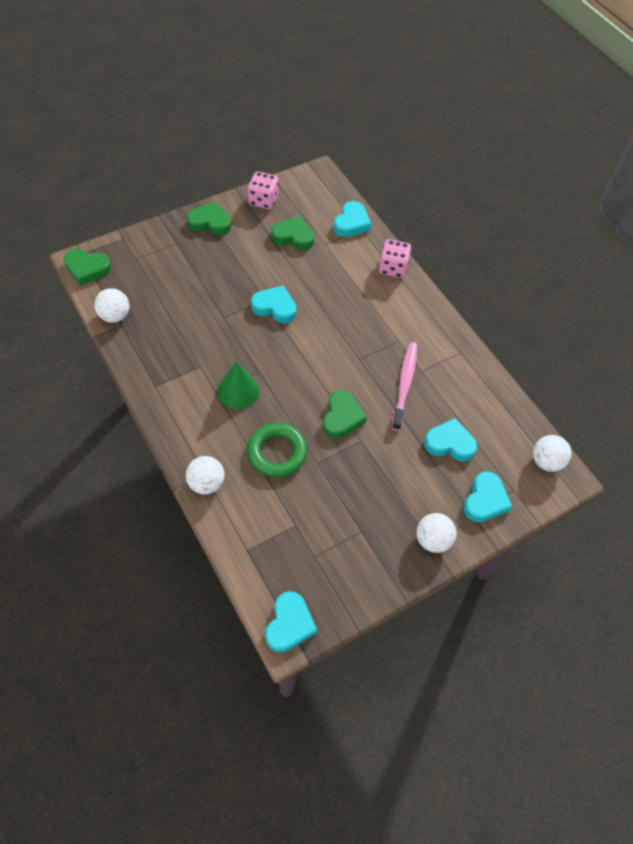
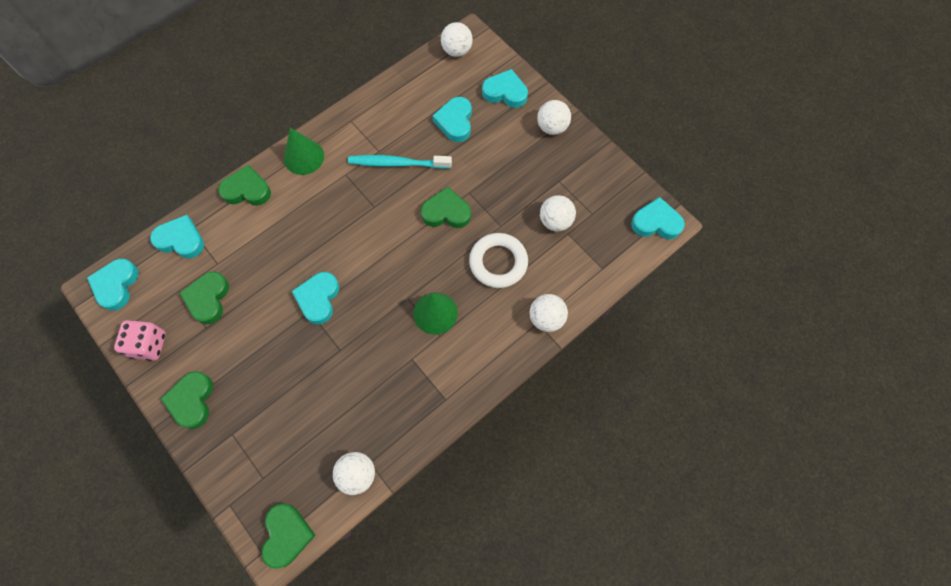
camera: 95 degrees left, 10 degrees up
(277, 452) = (498, 262): green ring -> white ring
(312, 516) = (555, 221): none -> white ball
(319, 184) = (116, 285): none -> turquoise heart
(392, 268) = (247, 190): pink dice -> green heart
(404, 384) = (398, 163): pink toothbrush -> turquoise toothbrush
(422, 311) = (304, 157): none -> green cone

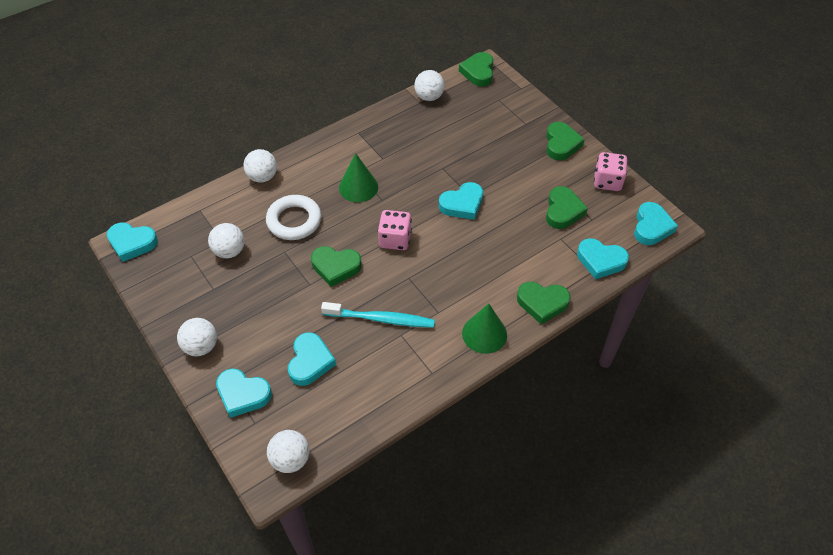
camera: 175 degrees left, 15 degrees down
(318, 299) = (462, 204): turquoise heart -> turquoise heart turned 45 degrees clockwise
(390, 248) = (395, 239): none -> pink dice

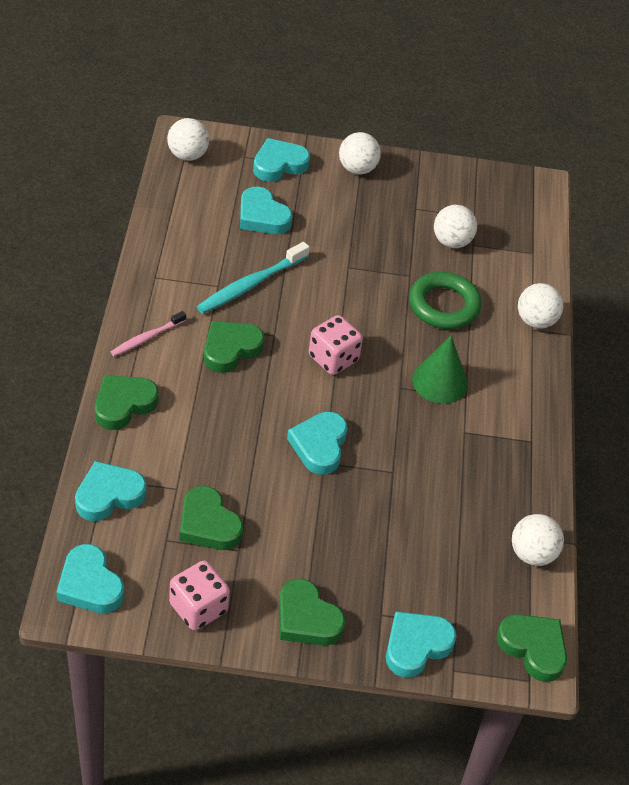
camera: 125 degrees right, 5 degrees down
(132, 243) = (532, 191): turquoise heart -> turquoise heart (416, 646)
(294, 221) = (443, 305): white ring -> green ring
(335, 267) = (348, 295): green heart -> green heart (230, 349)
(484, 334) = (147, 338): green cone -> pink toothbrush

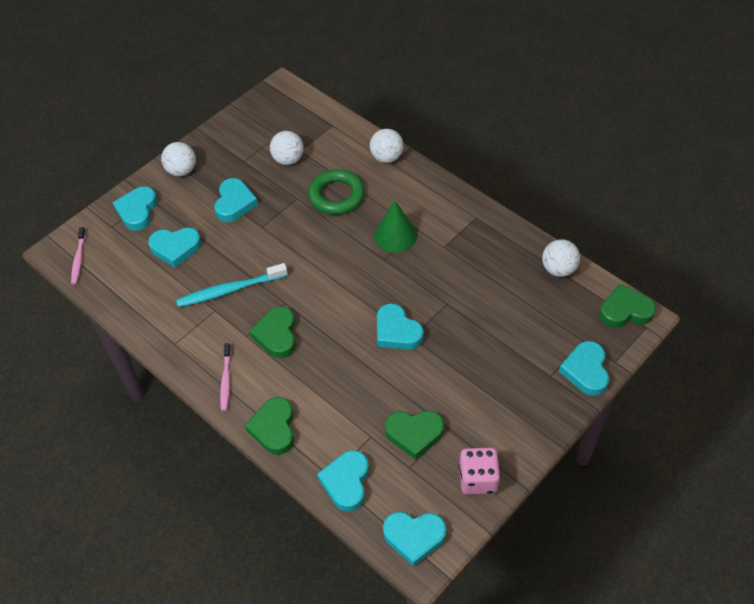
camera: 45 degrees left, 5 degrees up
(187, 155) = (78, 259): white ball -> pink toothbrush
(251, 284) = (230, 290): turquoise toothbrush -> turquoise toothbrush turned 75 degrees clockwise
(307, 618) = (527, 419): green heart -> none
(333, 358) = (332, 281): pink dice -> none
(356, 230) = (234, 203): none -> turquoise heart

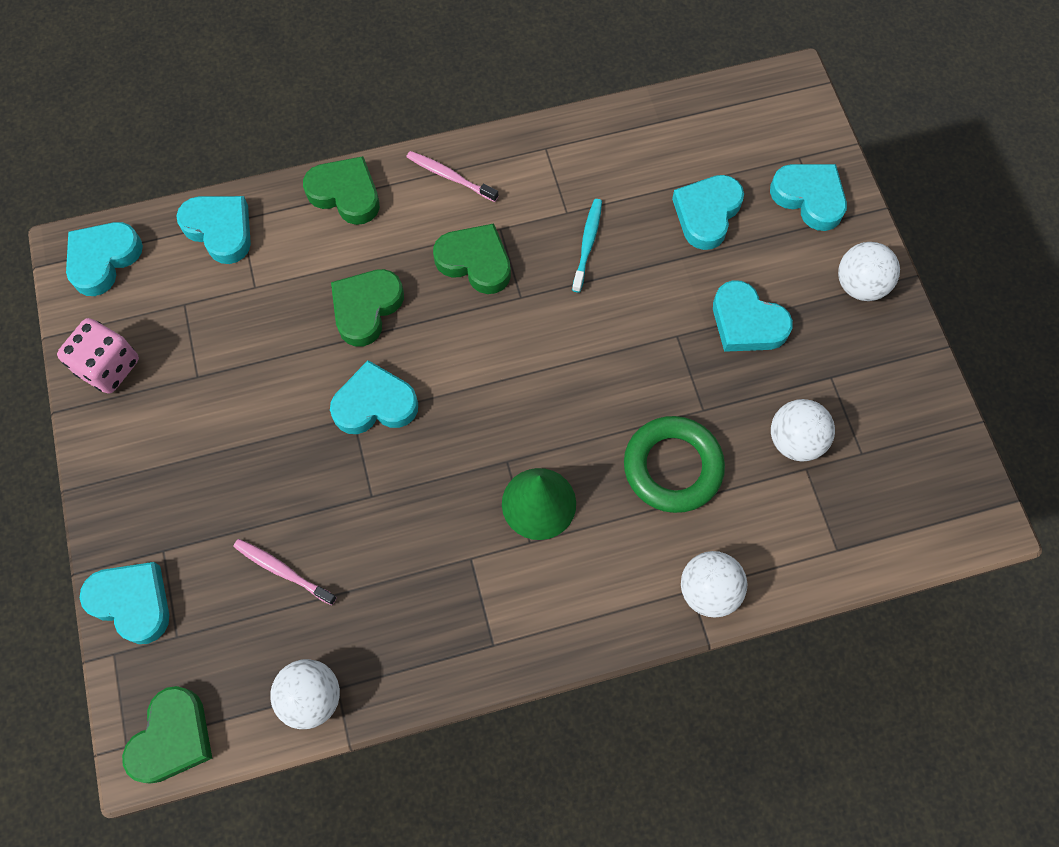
camera: 120 degrees right, 15 degrees up
(78, 259) = (761, 100): pink toothbrush -> pink toothbrush (283, 571)
(230, 290) = (587, 244): turquoise toothbrush -> turquoise toothbrush, size x0.61
(414, 434) = (219, 335): green heart -> green heart (366, 308)

